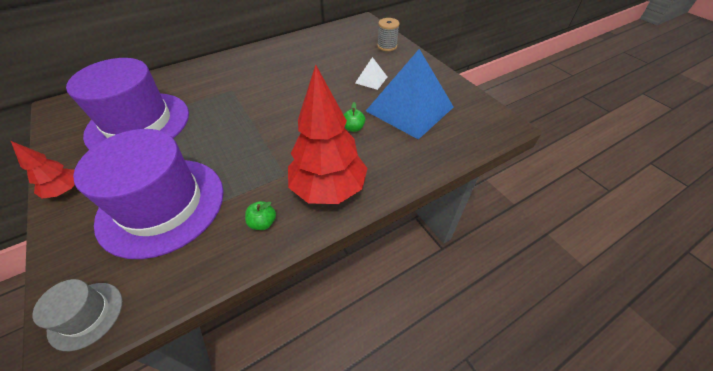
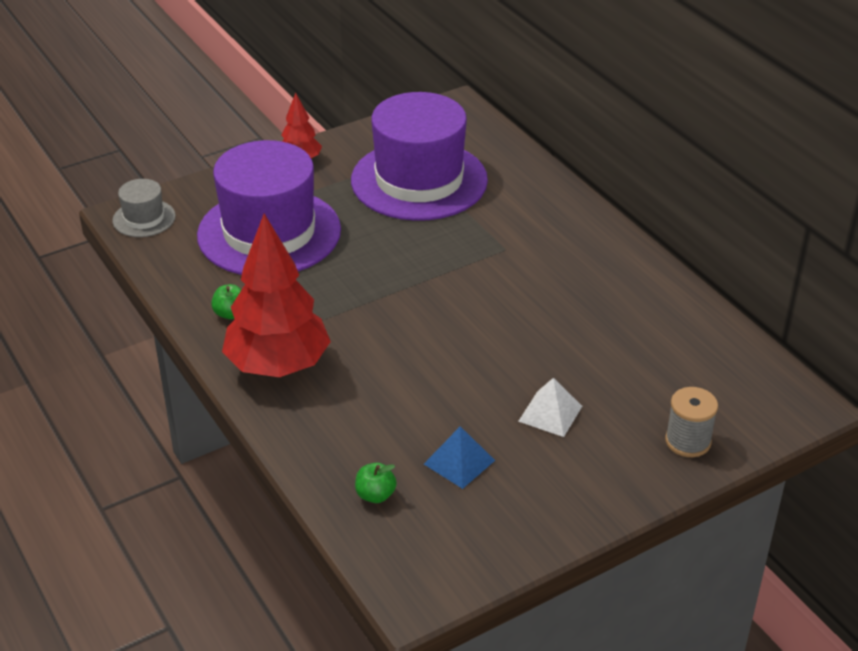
camera: 90 degrees right, 10 degrees down
(353, 128) = (406, 390): green apple -> green apple (375, 495)
(410, 109) = (459, 462): blue pyramid -> blue pyramid, size x0.43

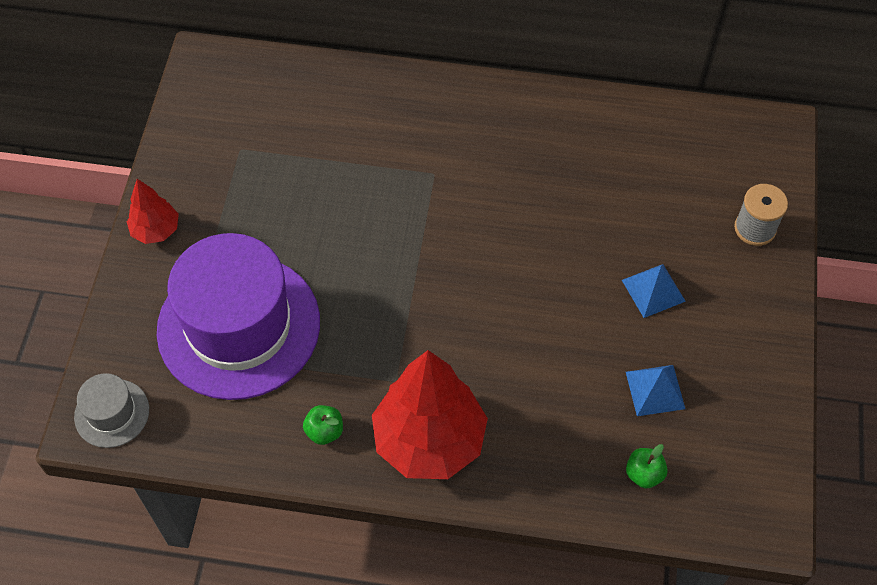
camera: 50 degrees left, 20 degrees up
(419, 180) = (281, 165): purple hat -> none
(550, 413) = (653, 290): white pyramid -> blue pyramid

